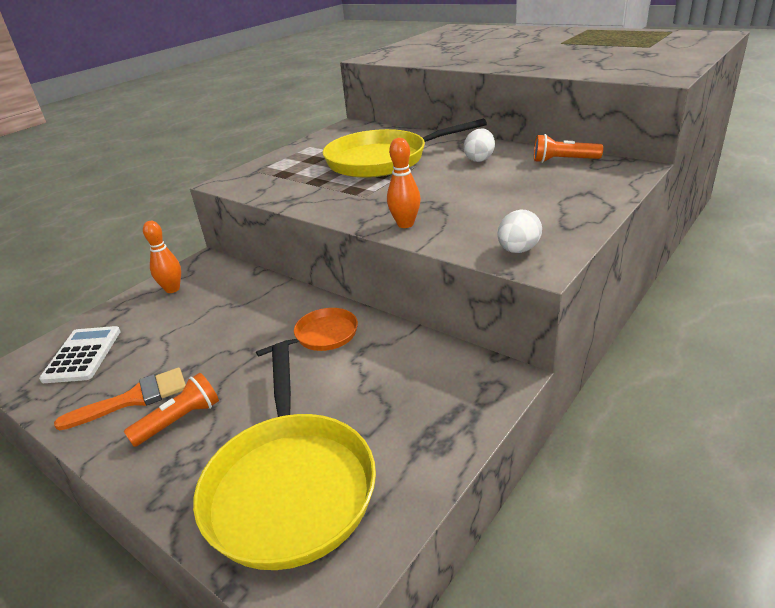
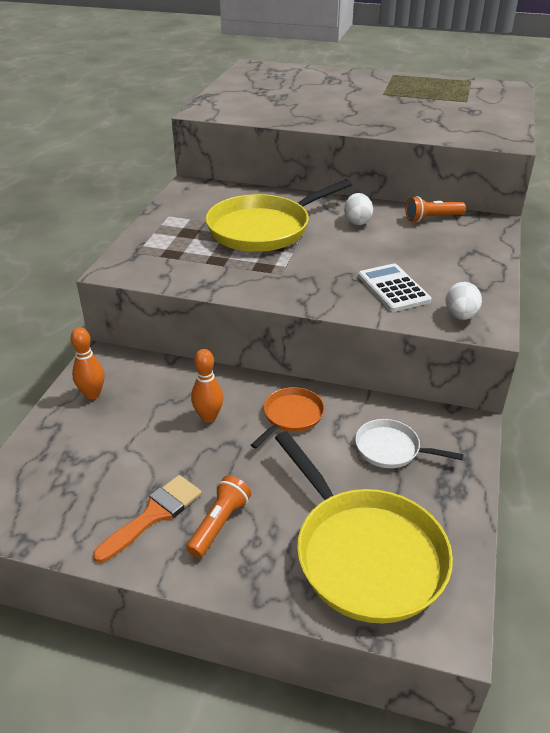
camera: 25 degrees left, 5 degrees up
(83, 355) = (53, 484): white calculator -> white calculator (393, 288)
(398, 385) = (391, 449): none -> white pan
(405, 224) = (346, 301): orange bowling pin -> orange bowling pin (208, 417)

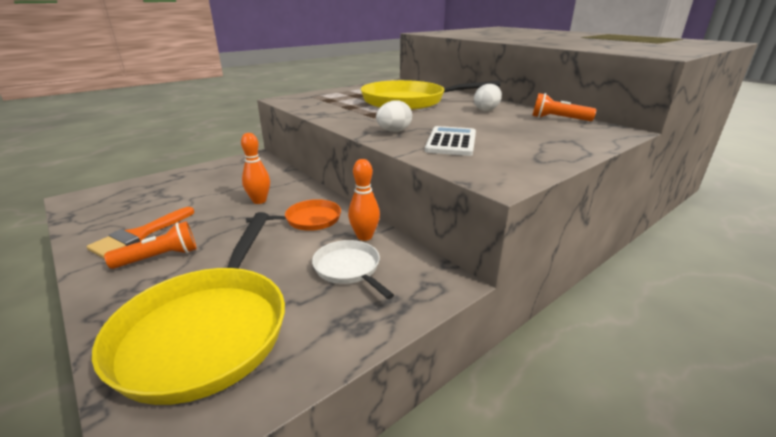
camera: 35 degrees right, 10 degrees down
(92, 394) = (221, 170): orange bowling pin -> orange bowling pin (364, 236)
(154, 515) = (140, 235): orange brush -> orange brush turned 135 degrees clockwise
(460, 316) = (485, 169): white egg -> white egg (394, 131)

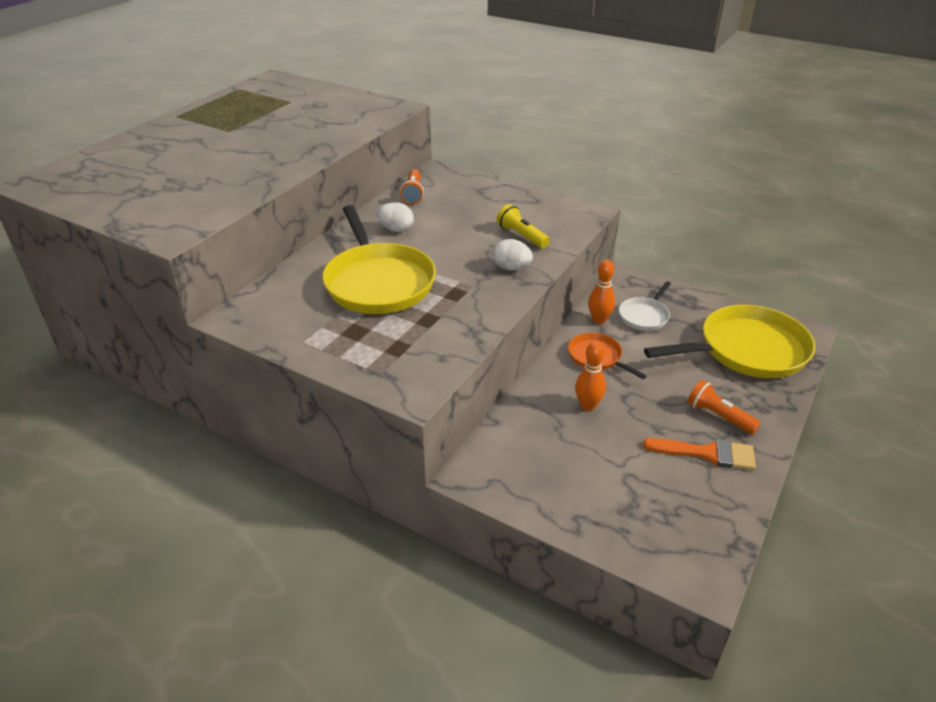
camera: 110 degrees left, 10 degrees up
(451, 142) = (521, 236): white calculator -> yellow flashlight

